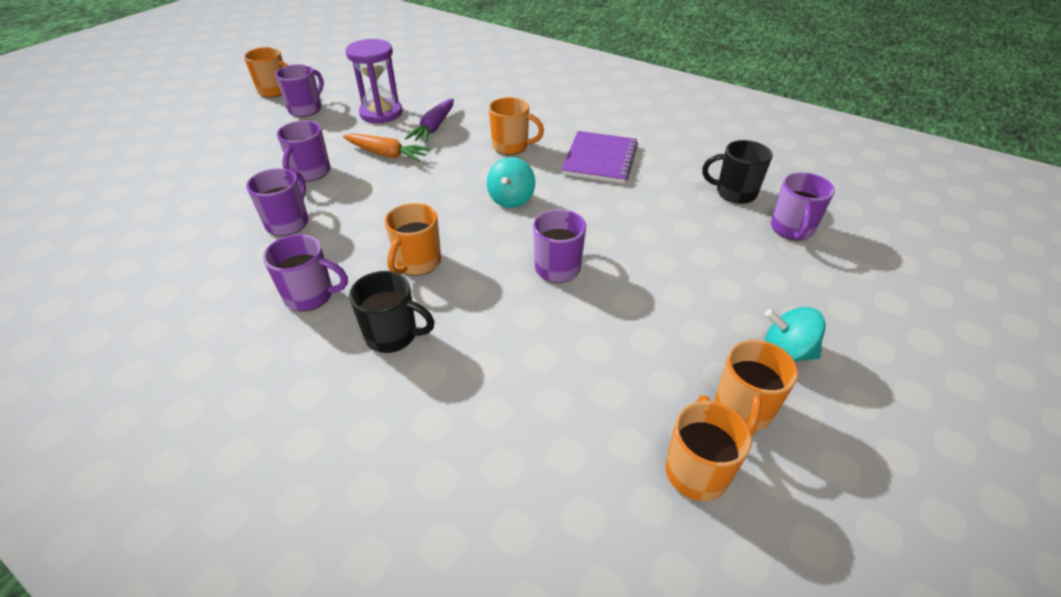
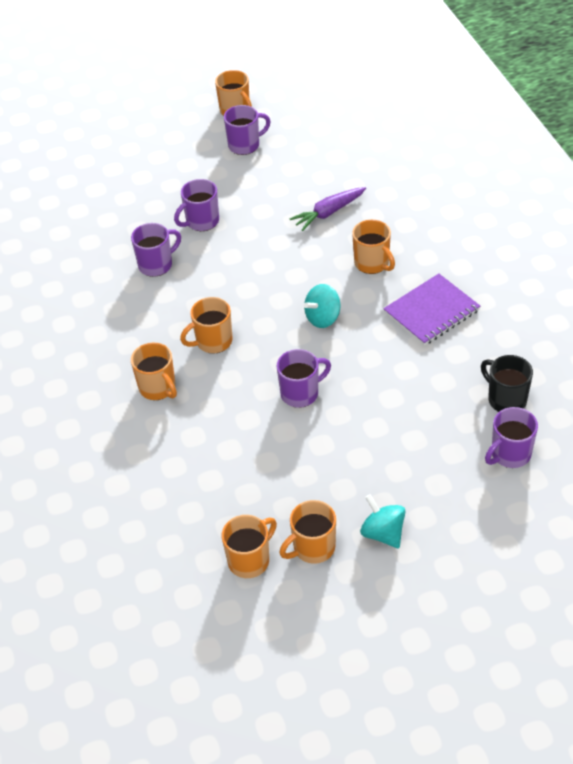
camera: 40 degrees right, 5 degrees up
(310, 296) = (131, 334): purple mug -> none
(381, 113) = (300, 176): purple hourglass -> none
(387, 154) = (269, 227): orange carrot -> none
(393, 335) = (158, 388): black mug -> orange mug

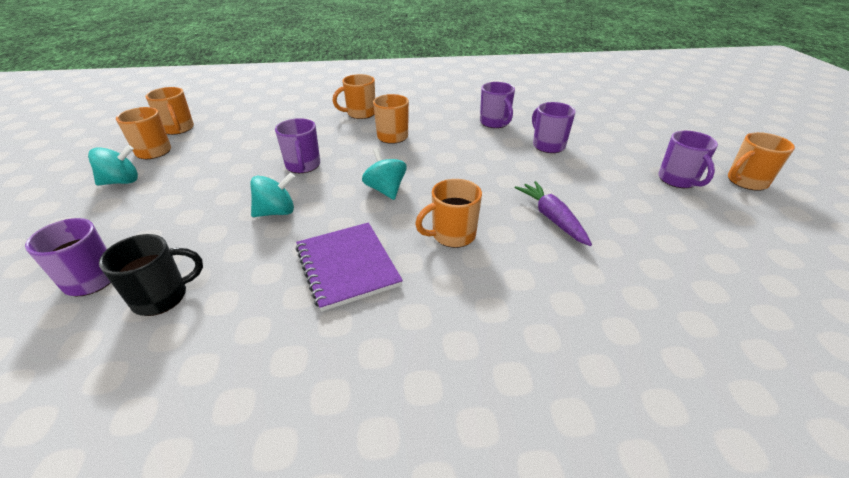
camera: 100 degrees right, 10 degrees down
(384, 380) = (276, 212): none -> turquoise spinning top

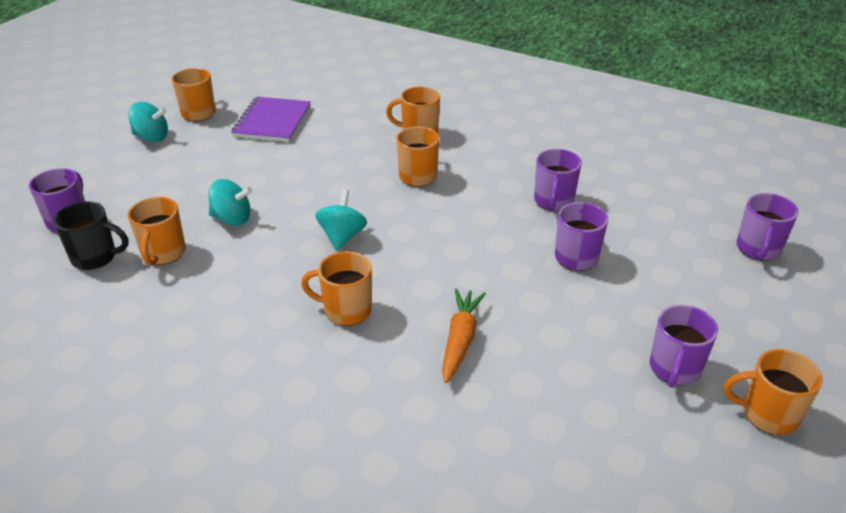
camera: 35 degrees right, 0 degrees up
(178, 129) = (238, 93): orange mug -> orange mug (163, 253)
(303, 166) = (299, 178): purple mug -> purple mug (758, 249)
(347, 266) = (233, 296): purple notebook -> purple notebook (272, 121)
(551, 218) = (460, 340): purple carrot -> orange carrot

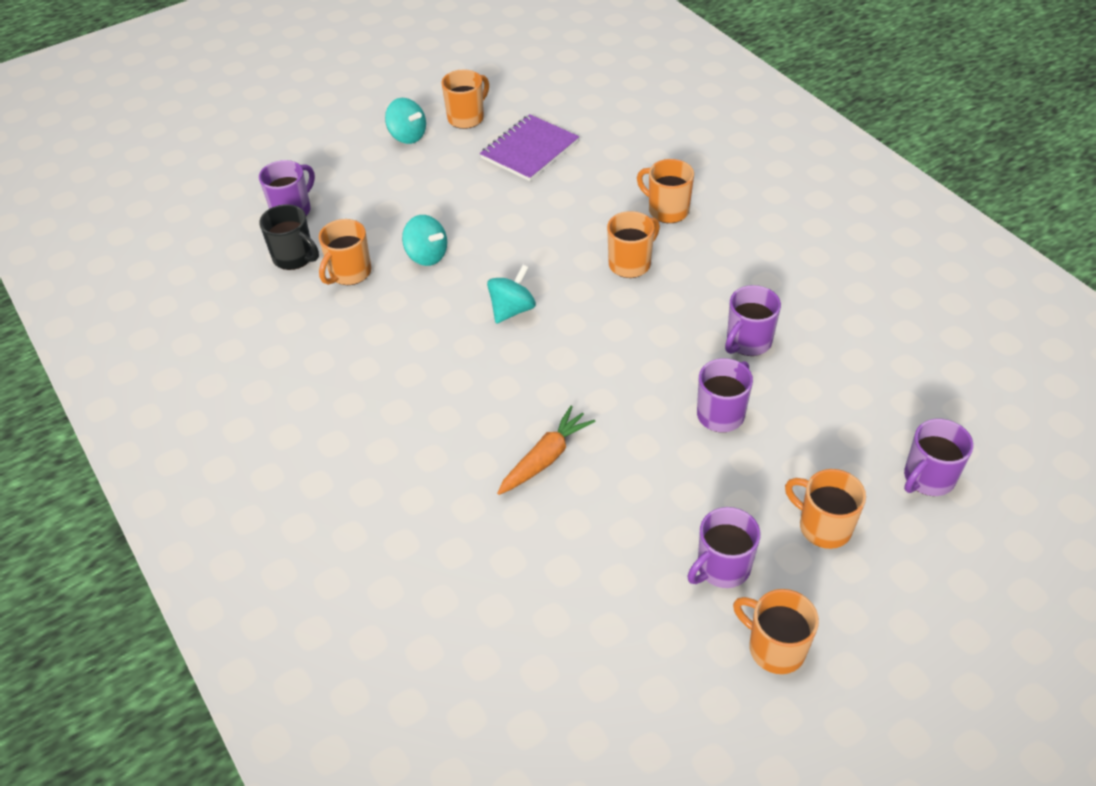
camera: 30 degrees right, 10 degrees up
(346, 310) = (466, 389): orange mug -> orange mug (823, 527)

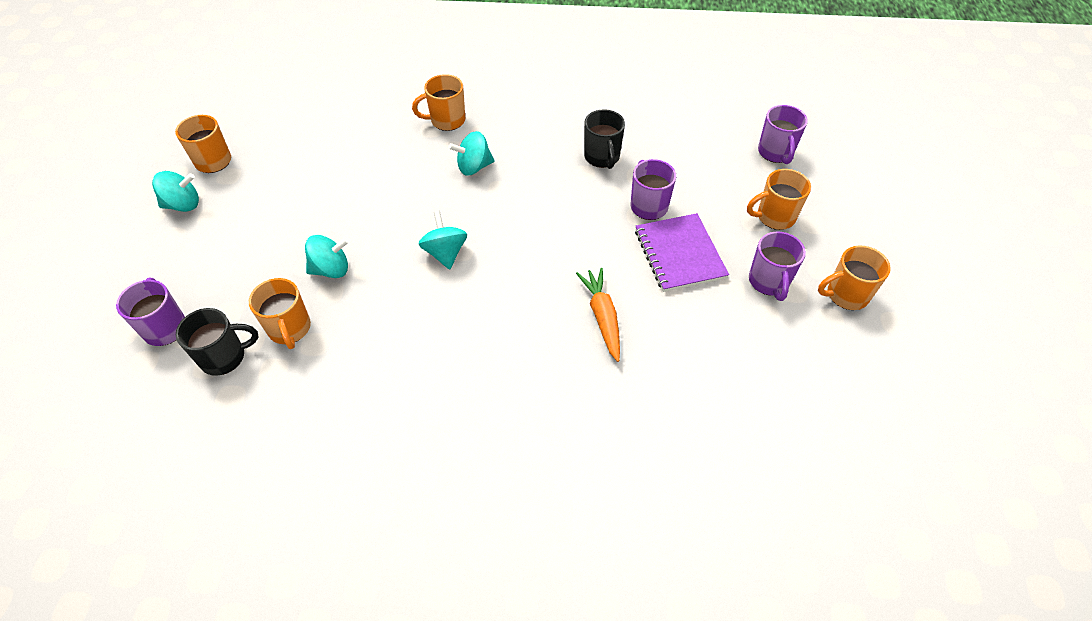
camera: 55 degrees left, 5 degrees up
(530, 150) = (297, 148): purple notebook -> purple notebook (679, 254)
(630, 264) = (474, 167): orange mug -> turquoise spinning top
(748, 342) = (602, 157): purple mug -> black mug

